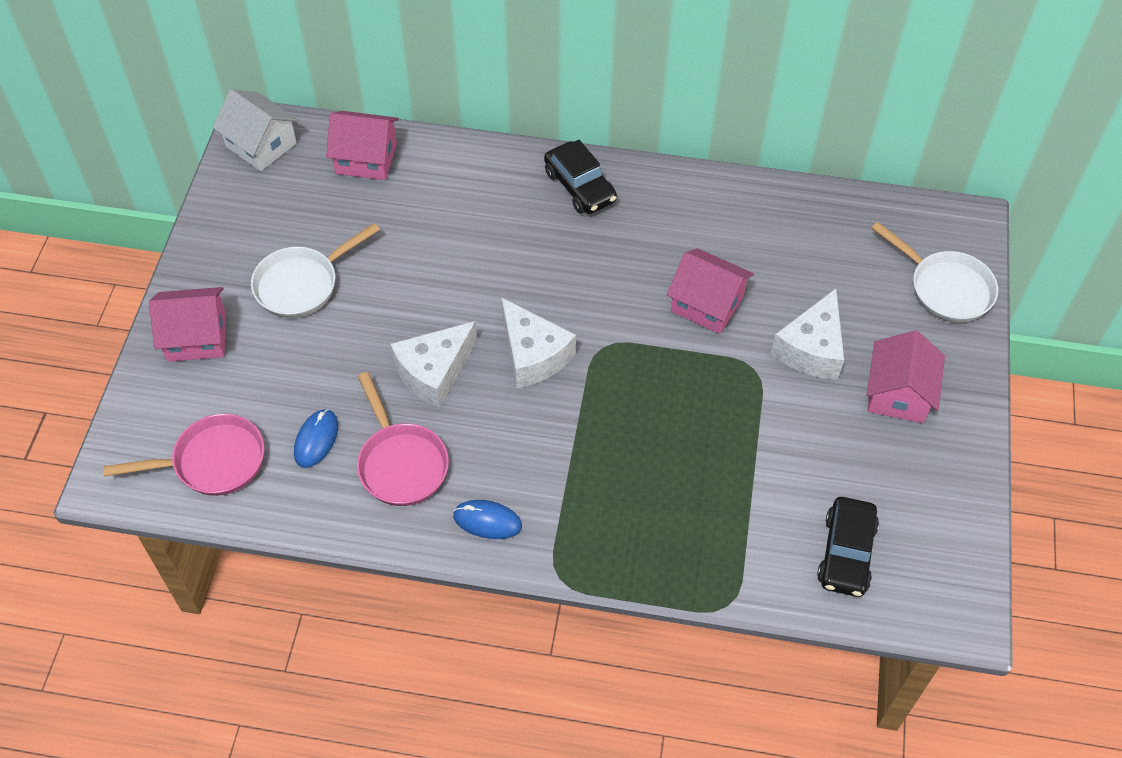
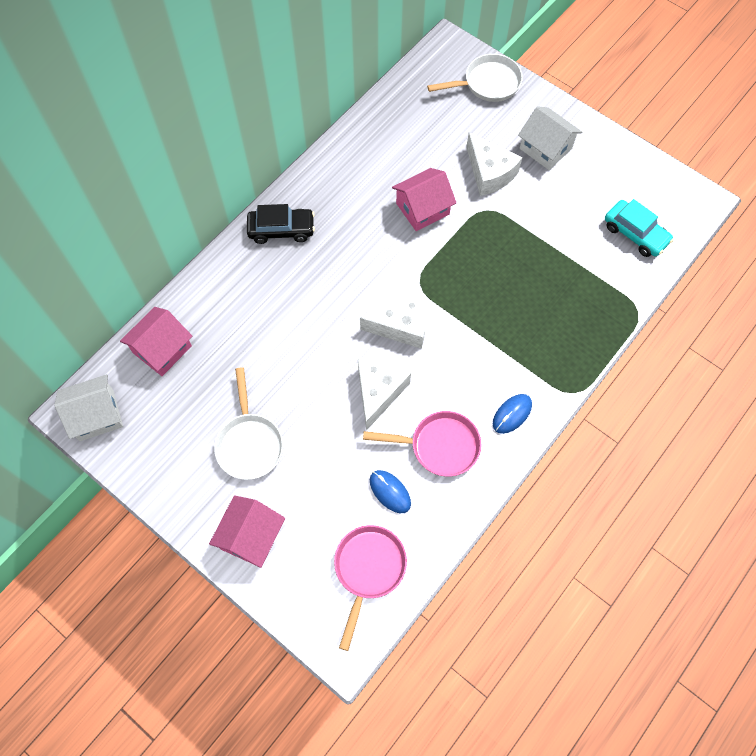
camera: 60 degrees left, 10 degrees up
(434, 372) = (379, 392): white cheese -> white cheese turned 150 degrees counterclockwise
(846, 553) = (635, 234): black car -> turquoise car
(898, 394) = (545, 148): pink house -> white house

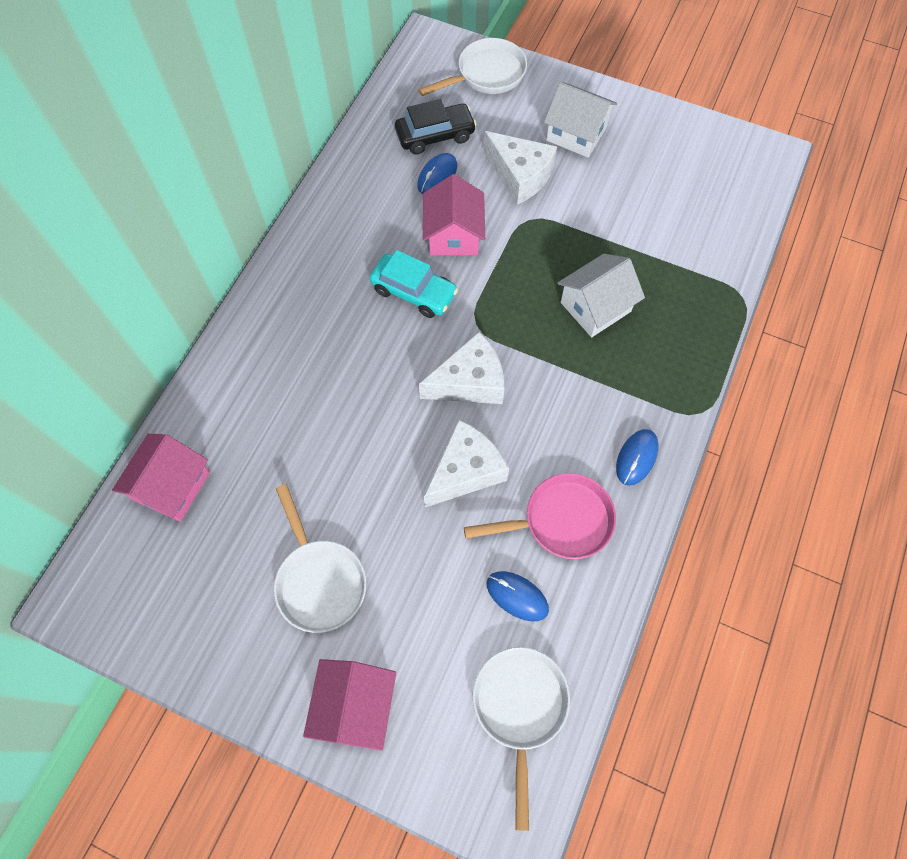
camera: 15 degrees left, 0 degrees up
(97, 415) = (105, 596): white house -> white house (595, 307)
(281, 230) = (287, 299): black car -> black car (435, 135)
(368, 570) = (520, 708): pink pan -> white pan
(379, 392) = (465, 471): white cheese -> white cheese turned 45 degrees clockwise
(422, 208) = (453, 234): pink house -> pink house turned 45 degrees counterclockwise
(423, 159) = (437, 176): none -> blue mouse
(635, 234) = (710, 208): turquoise car -> turquoise car (414, 292)

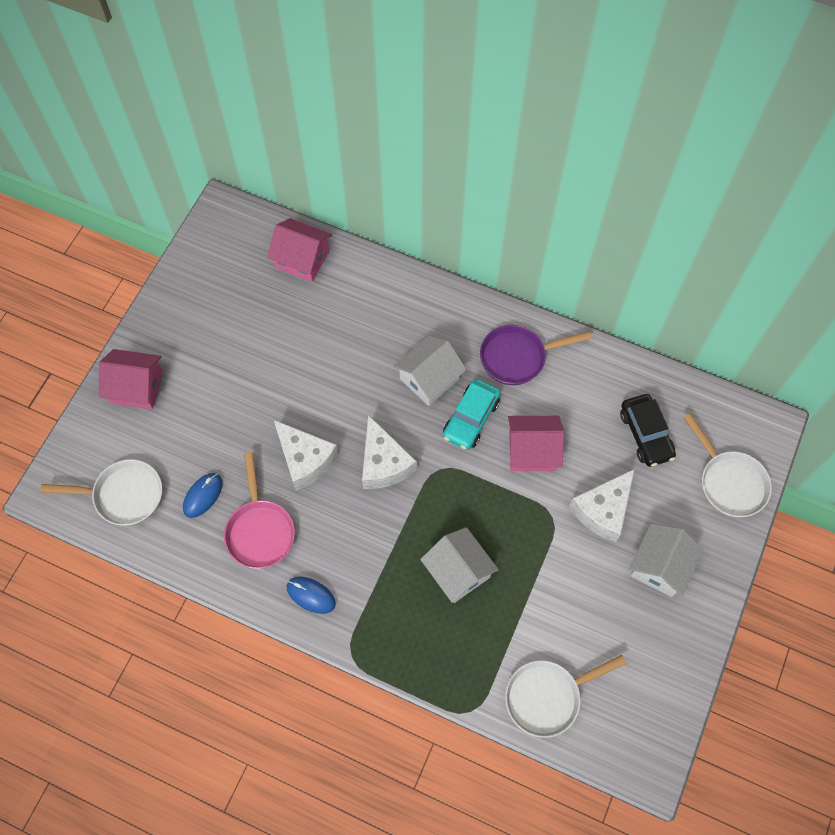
camera: 90 degrees right, 0 degrees up
(319, 580) = (225, 360): white pan -> white pan (547, 697)
(338, 244) = (518, 357): none -> purple pan
(360, 333) = (429, 378): none -> white house
(437, 176) = (597, 436): blue mouse -> none

